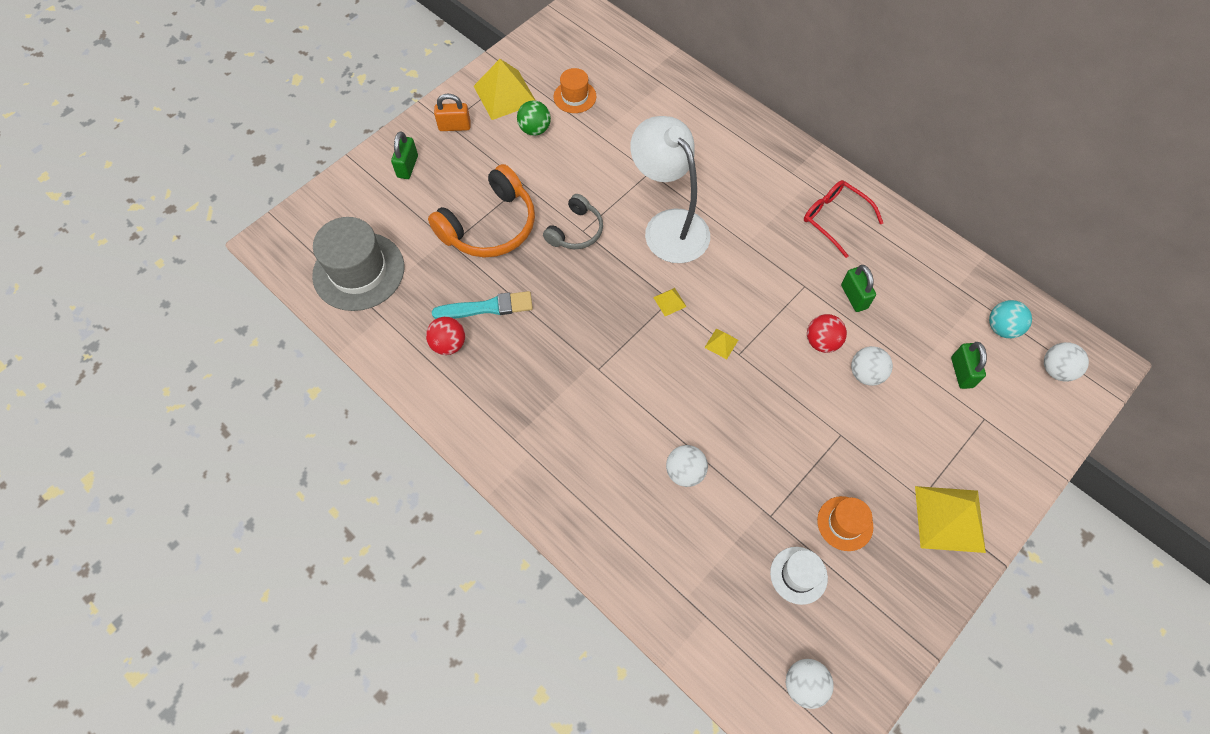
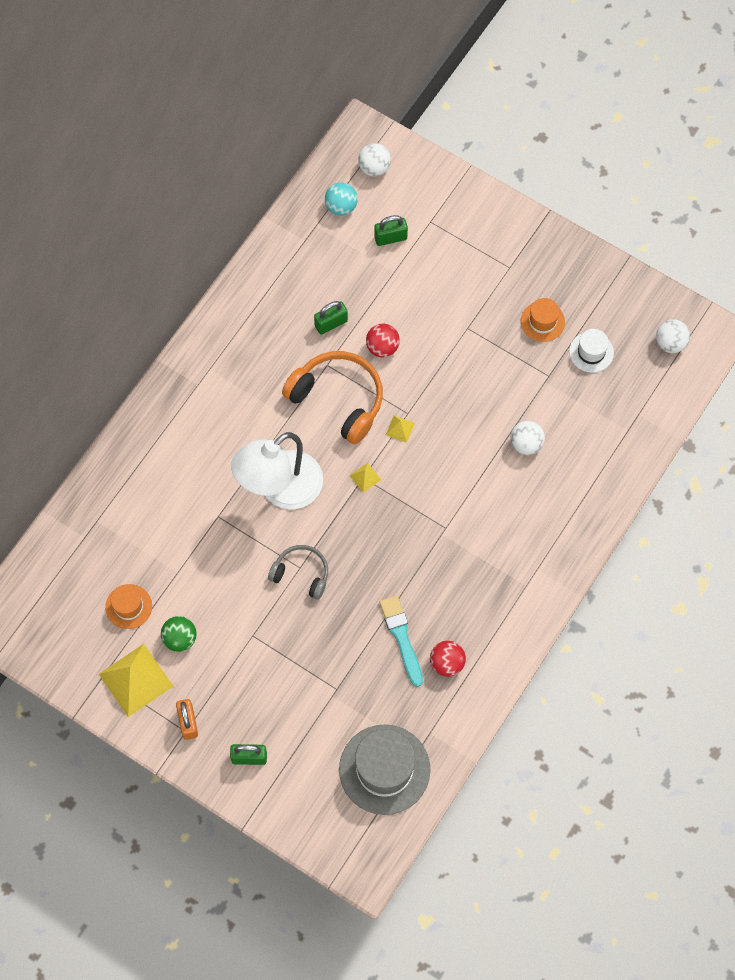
camera: 100 degrees left, 5 degrees up
(490, 226) = (309, 656): orange headphones -> orange headphones (338, 399)
(835, 219) = (247, 343): red glasses -> none
(866, 374) = (407, 311): white ball -> none
(949, 519) = (522, 247): yellow pyramid -> none

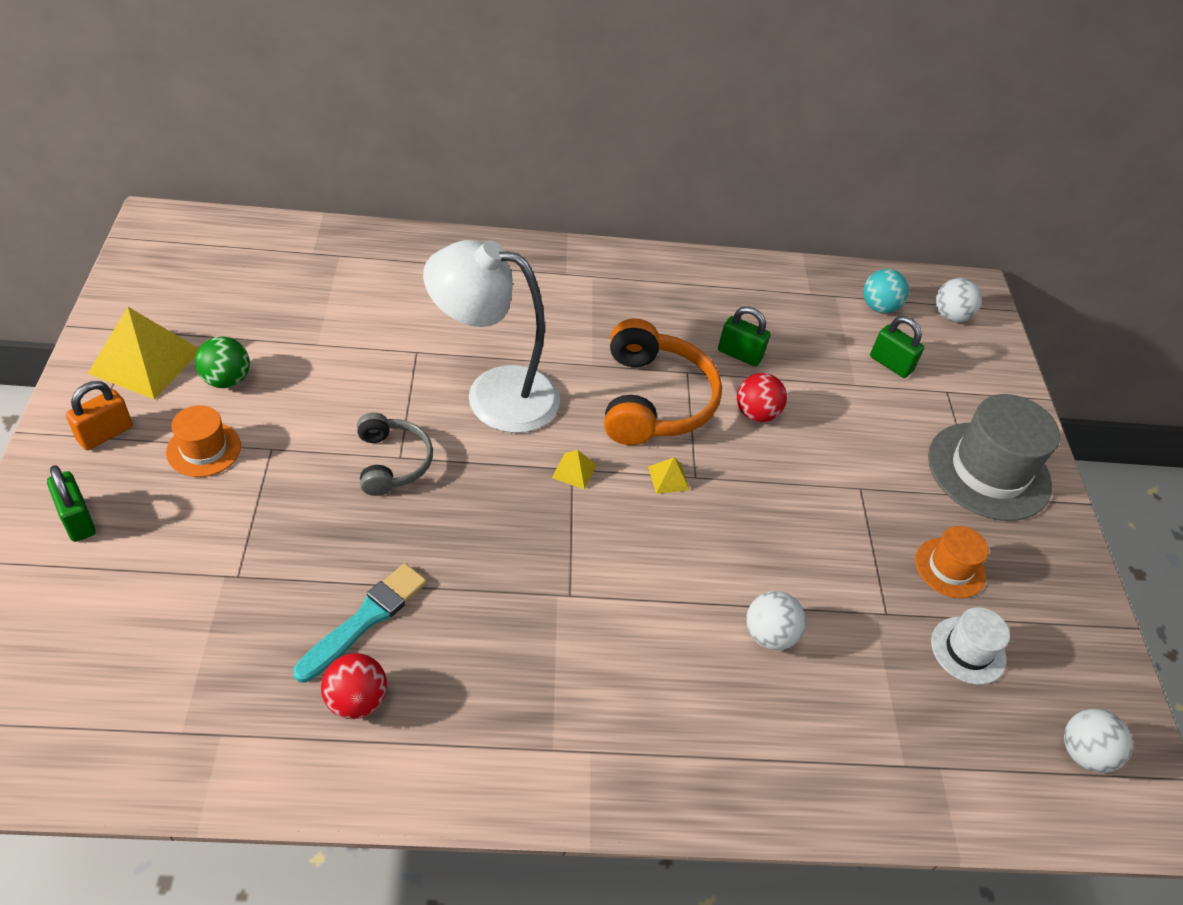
camera: 50 degrees right, 20 degrees down
(128, 606) = (245, 319): orange hat -> orange hat (204, 449)
(384, 769) = (126, 700): grey hat -> grey hat (988, 471)

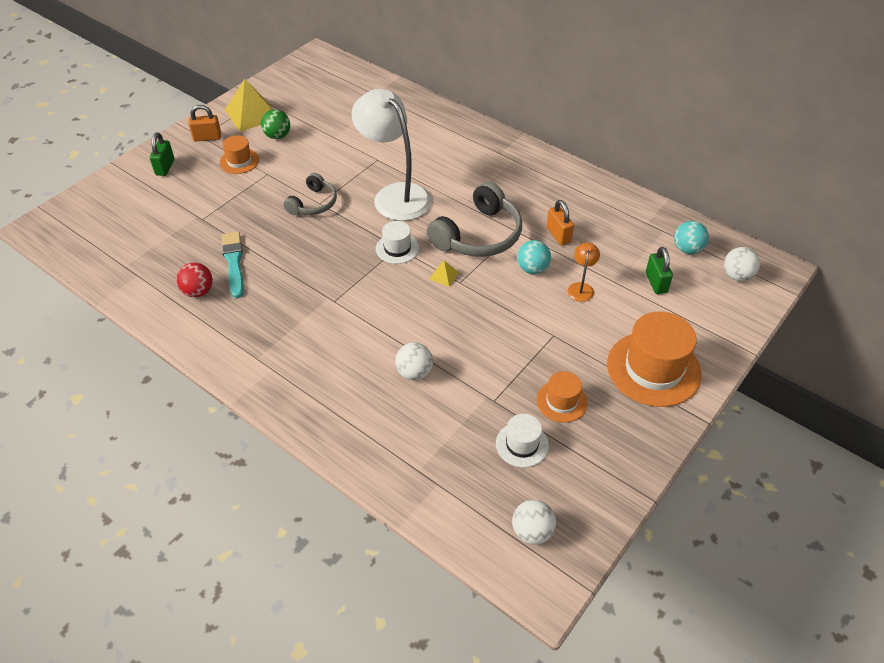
camera: 45 degrees right, 0 degrees up
(365, 620) = (234, 262): turquoise brush -> turquoise brush turned 90 degrees counterclockwise
(574, 471) = (397, 248): yellow pyramid -> white hat
(654, 400) = (479, 235): orange headphones -> grey headphones
(739, 354) = (558, 235): green padlock -> orange padlock
(756, 414) = (532, 269): red ball -> turquoise ball
(828, 410) = (581, 288): none -> orange lamp
(988, 471) = (653, 369): grey hat -> orange hat

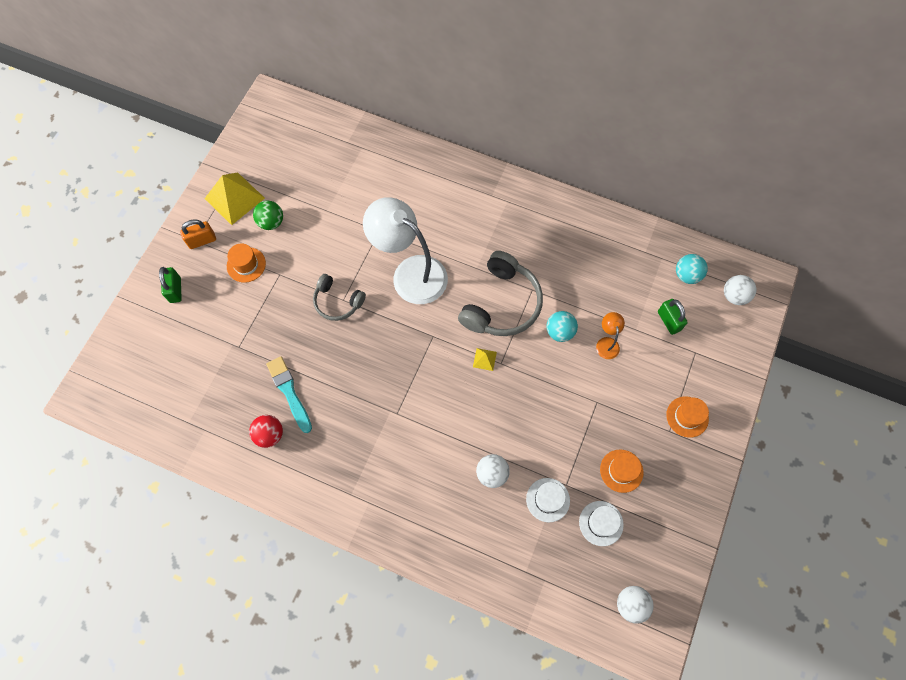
camera: 15 degrees left, 20 degrees up
(313, 203) = (337, 302): grey headphones -> grey headphones turned 105 degrees clockwise
(397, 248) = (433, 338): white hat -> white hat (548, 500)
(558, 235) = (572, 286): orange padlock -> none
(653, 369) = (687, 416): orange hat -> orange hat, size x0.53

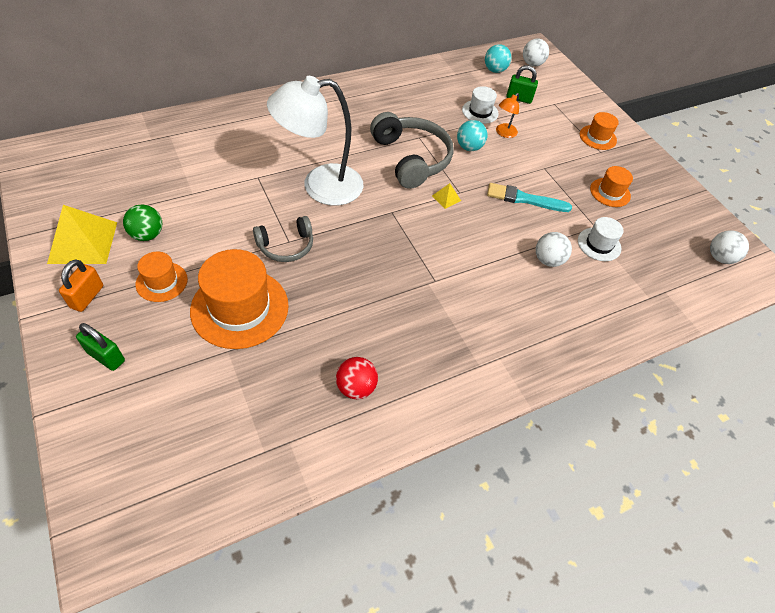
camera: 55 degrees left, 15 degrees down
(266, 322) = (240, 308): none -> orange hat
(289, 392) = (330, 341): turquoise brush -> turquoise brush (524, 199)
(601, 523) = (642, 230): white hat -> white hat (480, 112)
(607, 343) = (504, 133): orange lamp -> orange lamp turned 90 degrees counterclockwise

